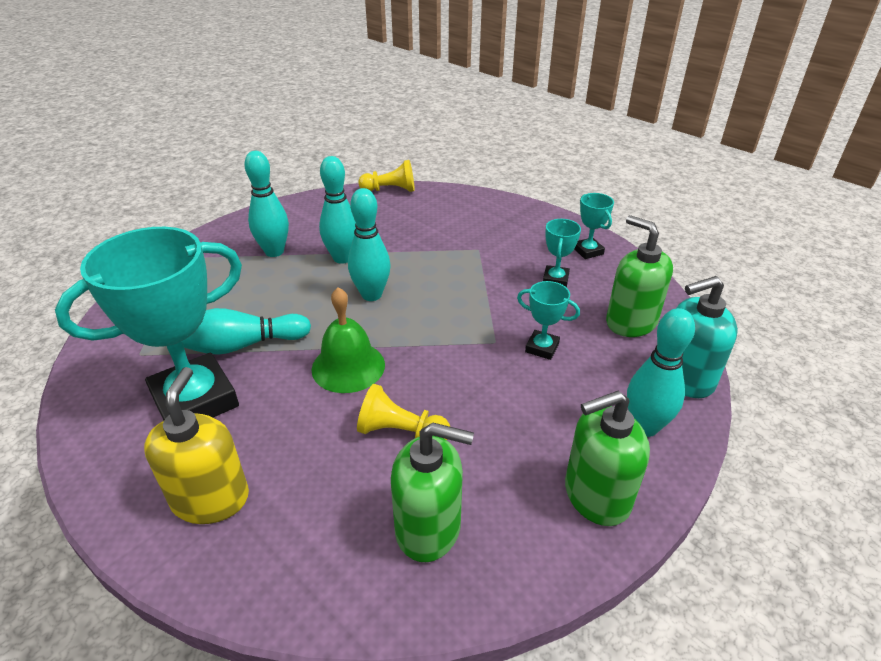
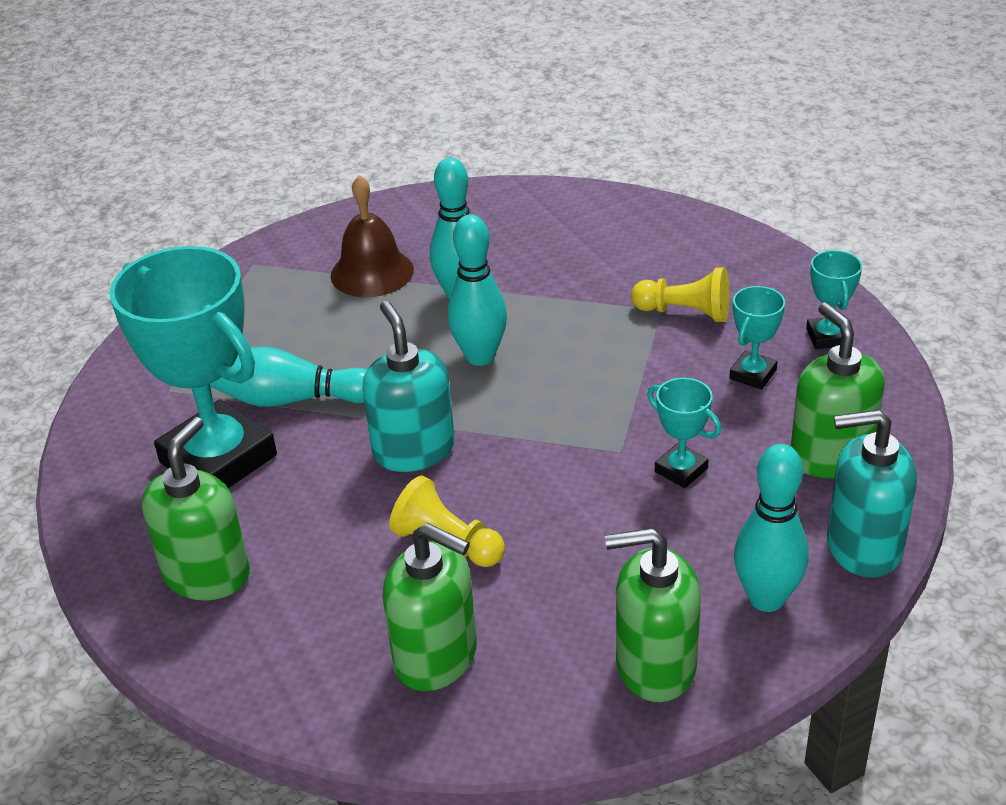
camera: 20 degrees right, 0 degrees up
(195, 400) = (218, 459): turquoise trophy -> turquoise trophy turned 60 degrees clockwise
(211, 498) = (207, 574): yellow soap dispenser -> green soap dispenser
(274, 252) = (372, 272): turquoise bowling pin -> brown bell
(348, 366) = (413, 450): green bell -> turquoise soap dispenser
(390, 190) = (571, 193): yellow pawn -> yellow pawn (685, 312)

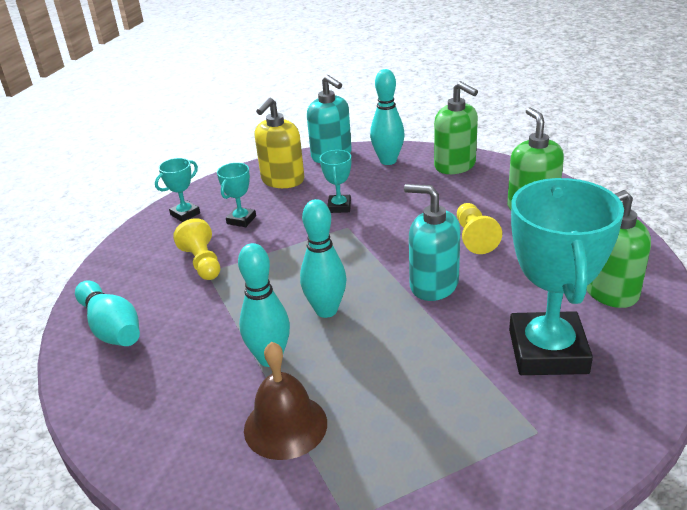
camera: 130 degrees left, 5 degrees down
(291, 399) = (462, 361): turquoise bowling pin -> turquoise bowling pin (111, 328)
(413, 450) = (433, 285): turquoise soap dispenser -> turquoise soap dispenser turned 90 degrees clockwise
(753, 374) = (241, 220): turquoise trophy -> turquoise trophy turned 60 degrees counterclockwise
(830, 455) = (282, 180): green soap dispenser -> yellow soap dispenser

